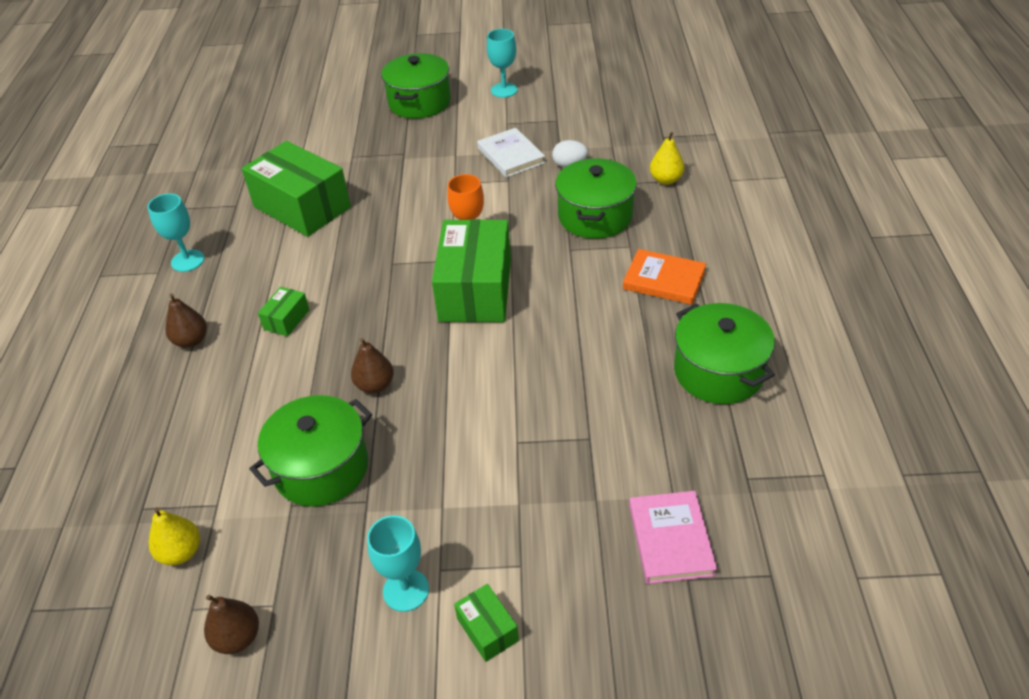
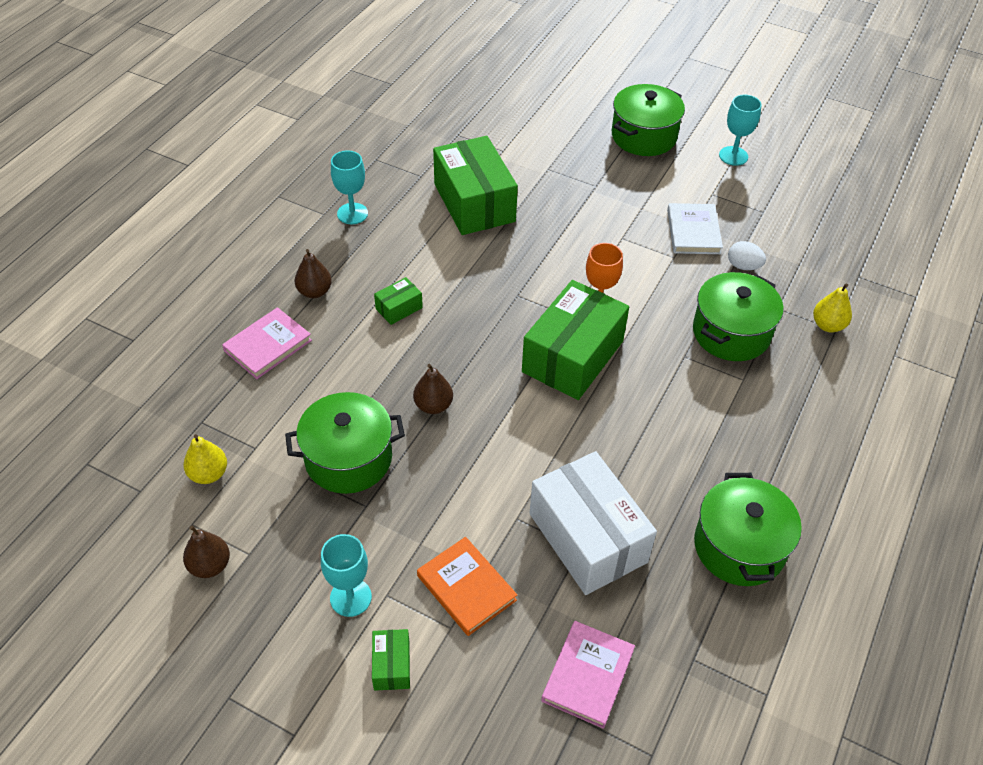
camera: 25 degrees right, 5 degrees up
(172, 408) = (268, 346): none -> pink book
(590, 427) = (588, 537): none -> white box
(664, 280) = (752, 430): orange book -> orange book (466, 588)

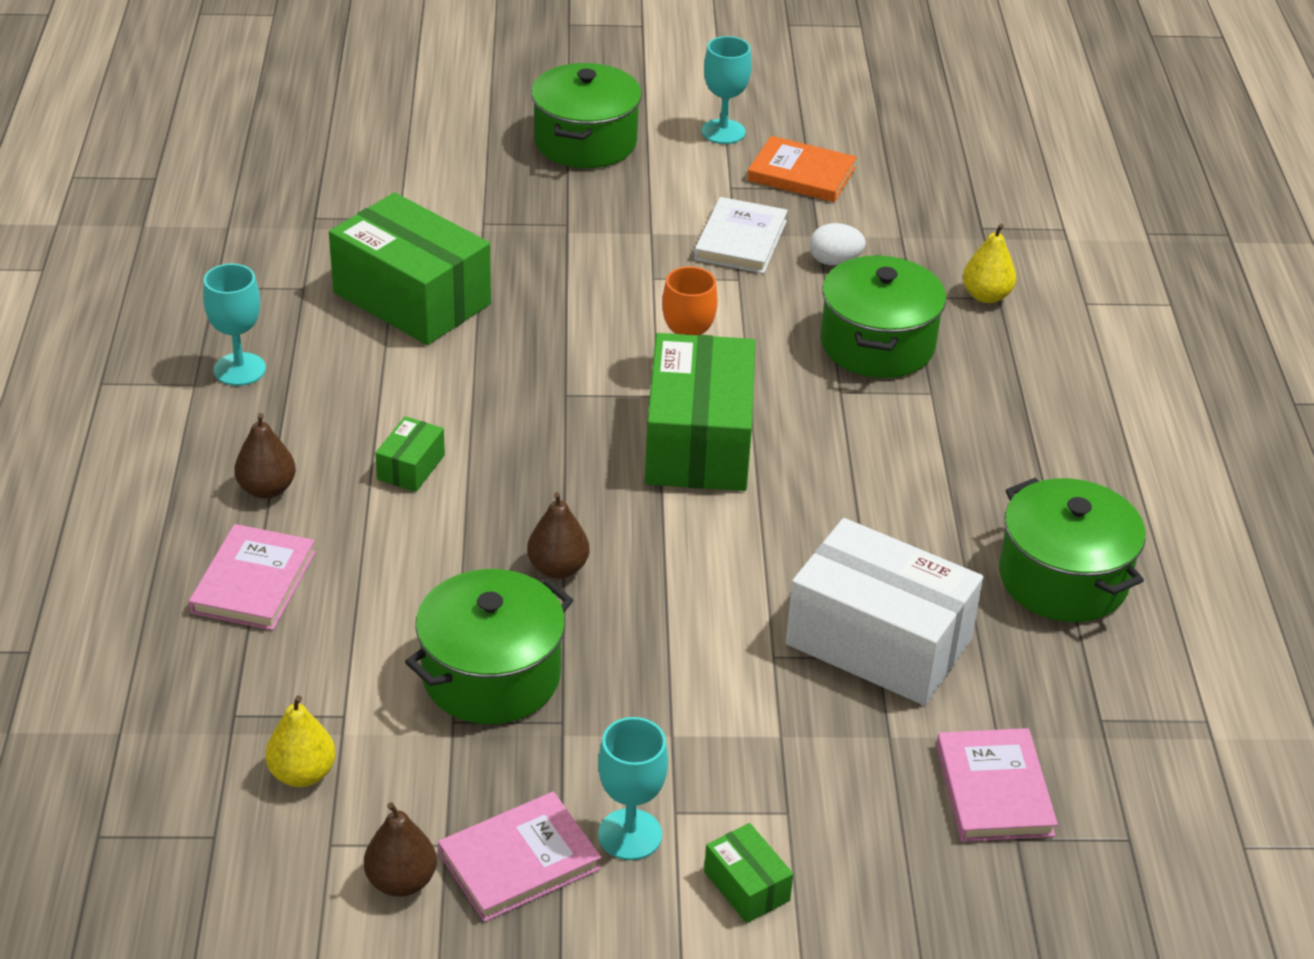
camera: 30 degrees left, 10 degrees down
(279, 584) = (519, 861): none -> pink book
(466, 588) = (772, 760): orange book -> orange book (801, 174)
(693, 232) = (740, 240): white book -> white book turned 45 degrees clockwise

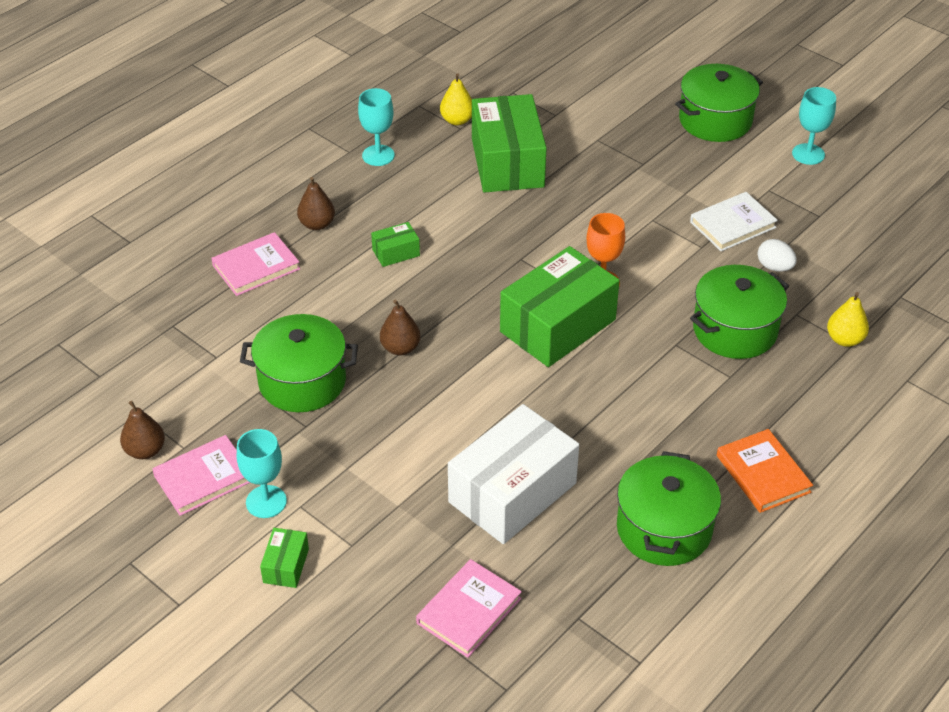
camera: 45 degrees right, 5 degrees up
(302, 774) = (166, 372): yellow pear -> yellow pear (457, 120)
(519, 861) = (203, 478): pink book -> pink book turned 45 degrees counterclockwise
(801, 174) = (824, 204): orange book -> orange book (763, 474)
(878, 641) = (512, 493): white box -> white box turned 60 degrees clockwise

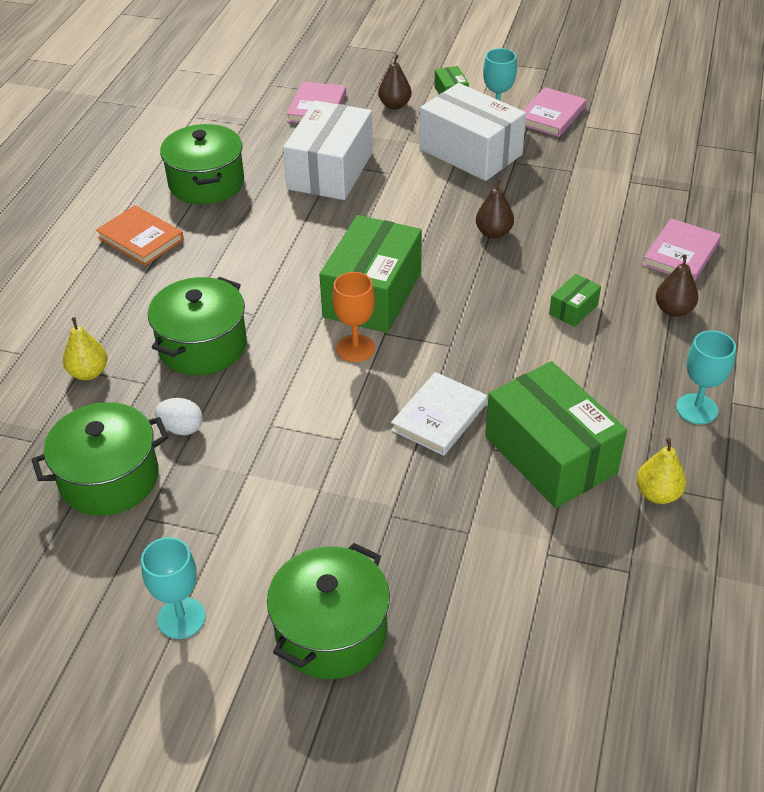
camera: 155 degrees right, 0 degrees up
(145, 451) = (608, 116): brown pear -> brown pear (394, 105)
(302, 381) = (547, 187): green pot -> green pot (109, 478)
(340, 459) = (470, 152): none -> white box
(732, 225) = (246, 466): white book -> white book (439, 417)

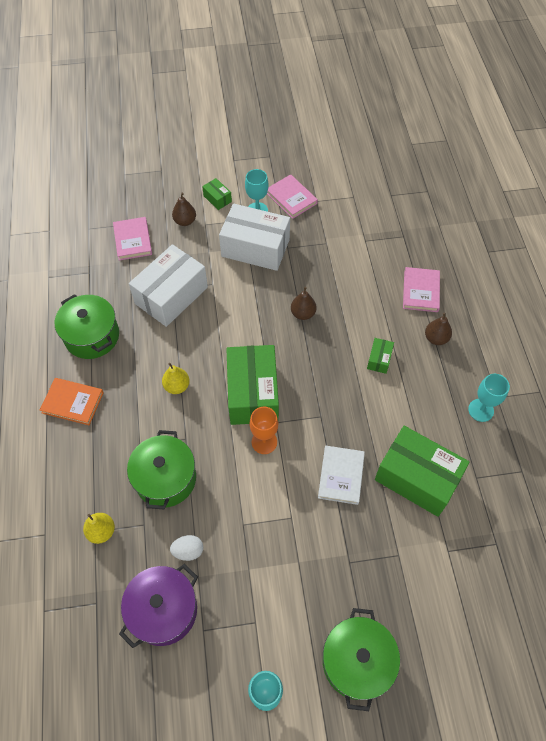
camera: 25 degrees left, 15 degrees up
(109, 478) = (163, 610): green pot -> purple pot
(330, 170) = (171, 295): white box -> white box turned 45 degrees clockwise
(551, 115) = (291, 198): pink book -> pink book turned 45 degrees counterclockwise
(657, 494) = (487, 482): yellow pear -> yellow pear (177, 386)

